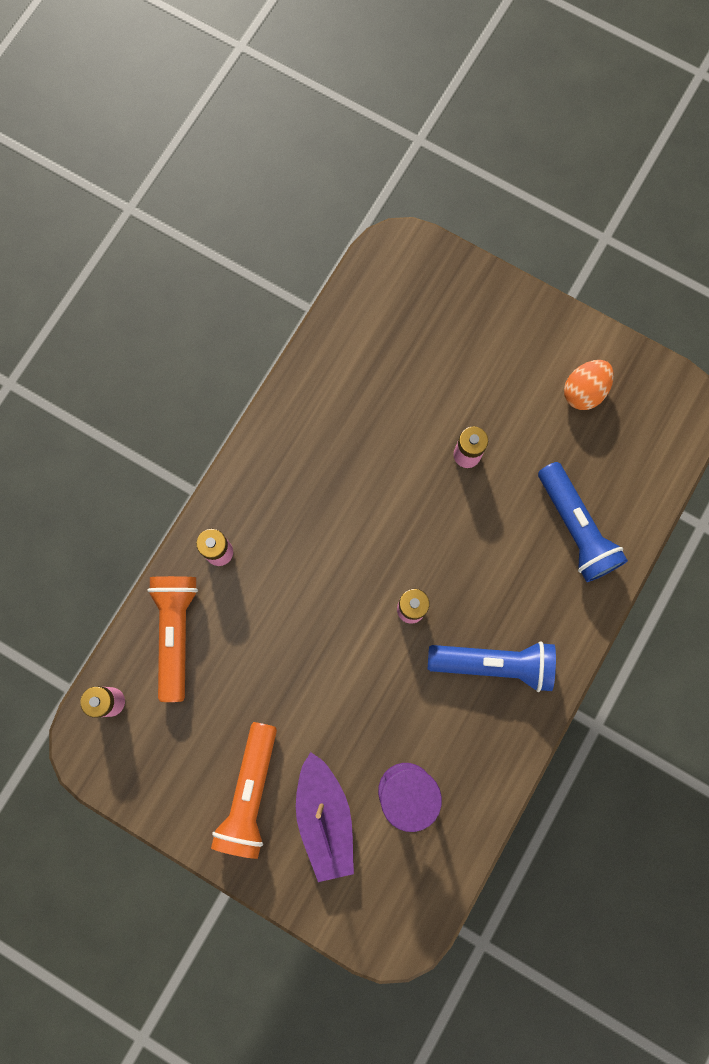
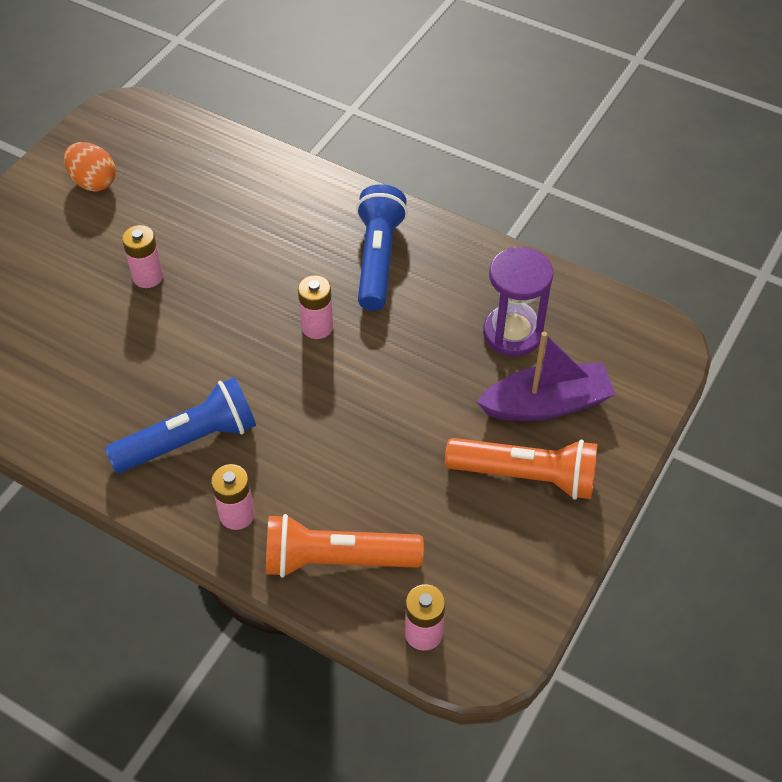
camera: 90 degrees left, 25 degrees down
(575, 528) = (239, 193): blue flashlight -> blue flashlight (189, 440)

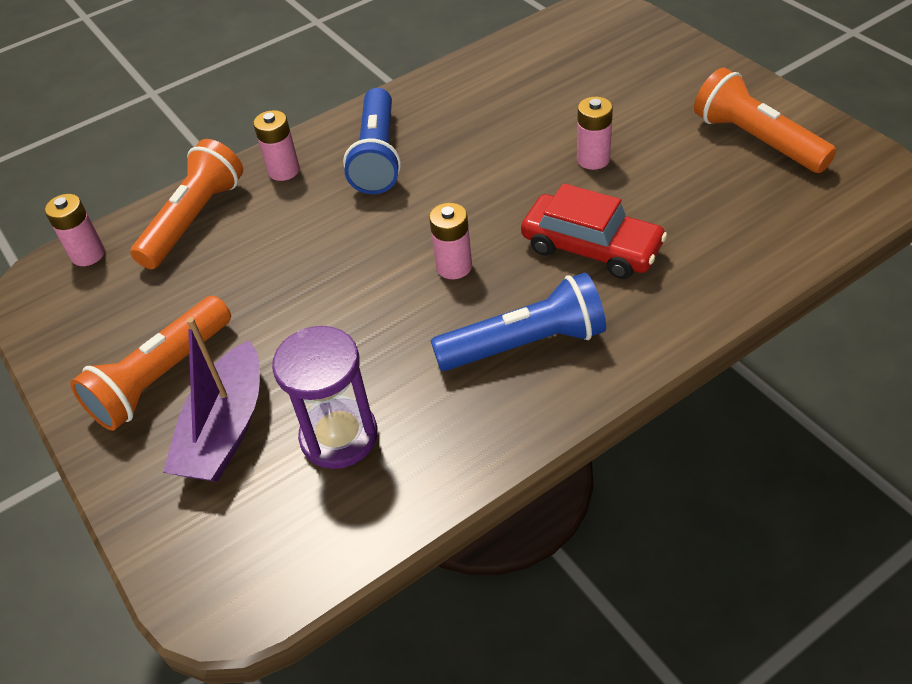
camera: 120 degrees right, 5 degrees down
(93, 182) = (756, 140): orange egg -> orange flashlight
(261, 249) = (591, 247): none -> red car
(378, 259) = (525, 344): blue flashlight -> blue flashlight turned 45 degrees counterclockwise

